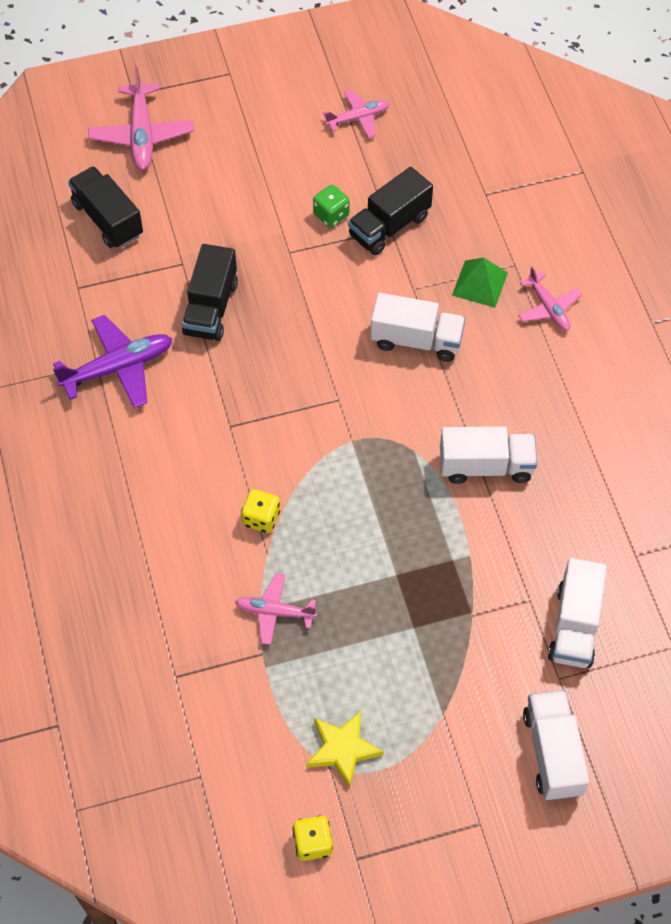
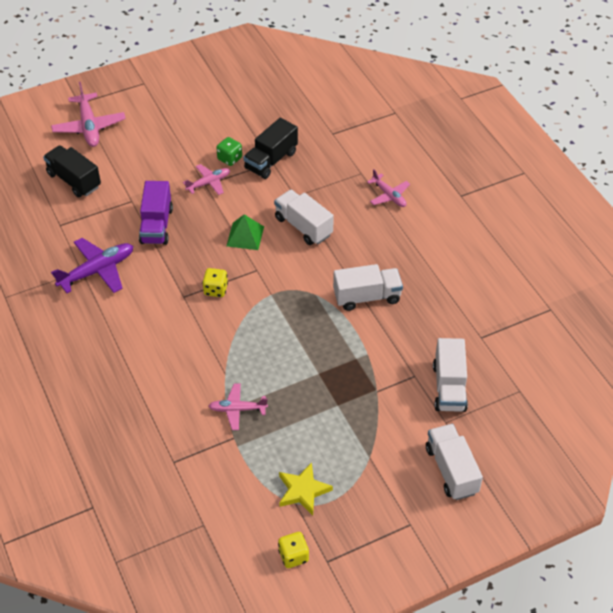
camera: 10 degrees left, 10 degrees down
(211, 308) = (156, 225): black truck -> purple truck
(261, 518) = (216, 351): yellow dice -> yellow dice (215, 290)
(358, 118) = (237, 99): pink plane -> pink plane (209, 183)
(416, 340) = (303, 226): white truck -> white truck turned 135 degrees counterclockwise
(479, 284) = (339, 187): green pyramid -> green pyramid (245, 236)

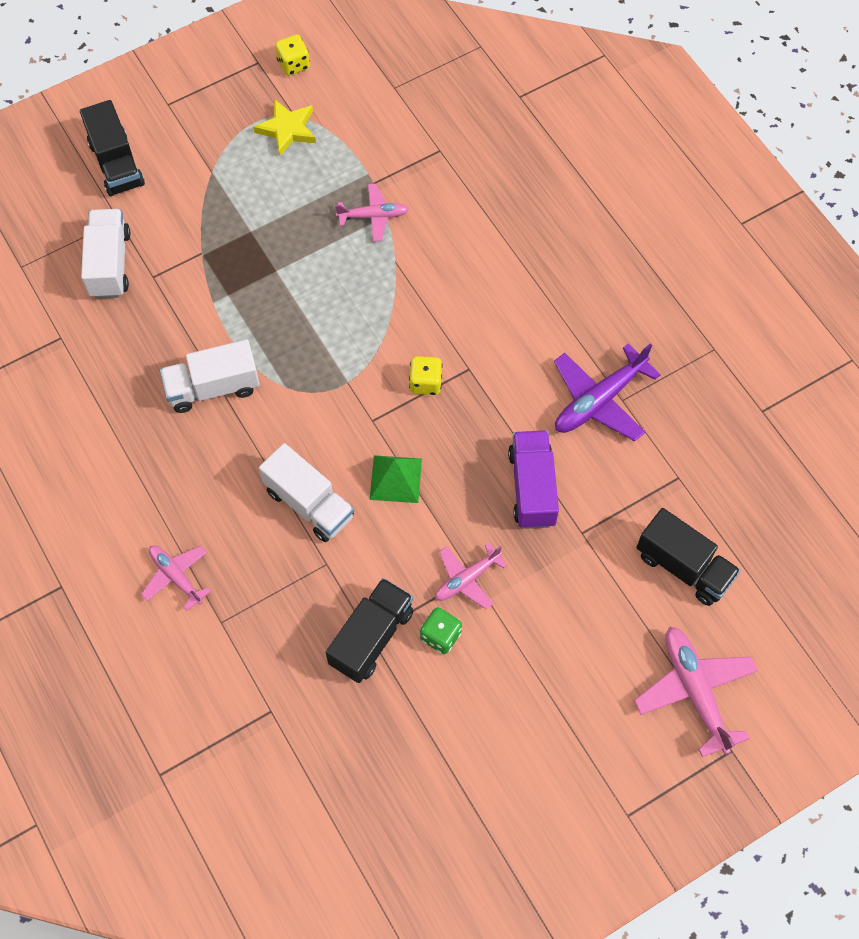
camera: 175 degrees right, 15 degrees up
(451, 470) = (116, 164): white truck -> black truck

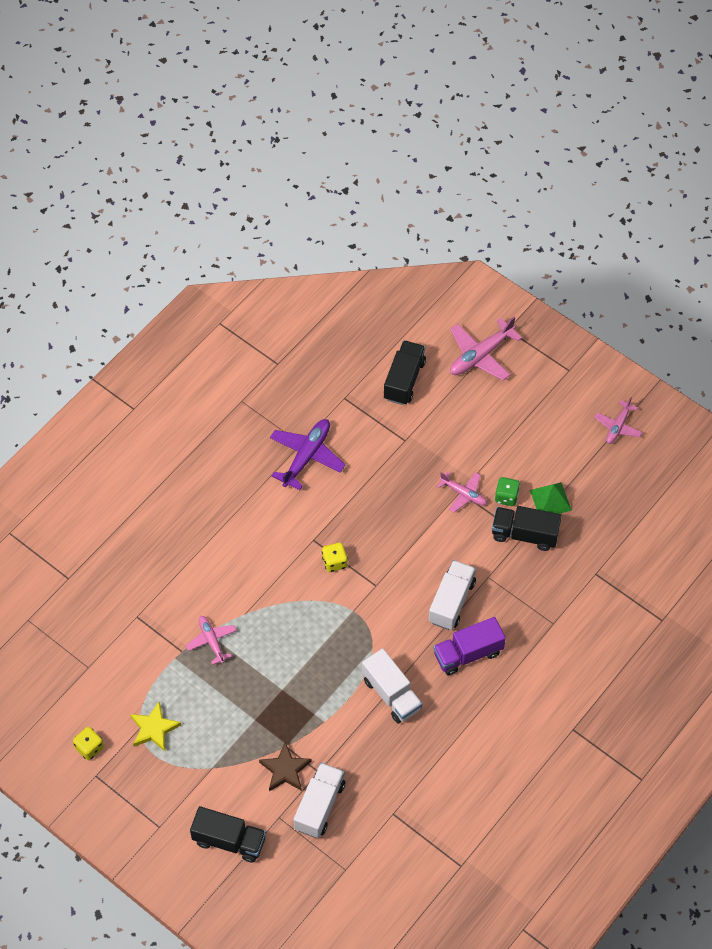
camera: 110 degrees left, 5 degrees down
(110, 264) = (319, 806): white truck -> white truck turned 135 degrees clockwise
(116, 164) = (229, 840): black truck -> black truck turned 60 degrees clockwise
(172, 243) = (285, 770): none -> brown star
(176, 576) = (535, 662): pink plane -> pink plane (618, 426)
(395, 479) = (412, 557): green pyramid -> green pyramid (550, 500)
(532, 488) = (386, 476): purple truck -> purple truck (468, 653)
(599, 400) = (307, 456): purple plane -> purple plane turned 90 degrees counterclockwise

